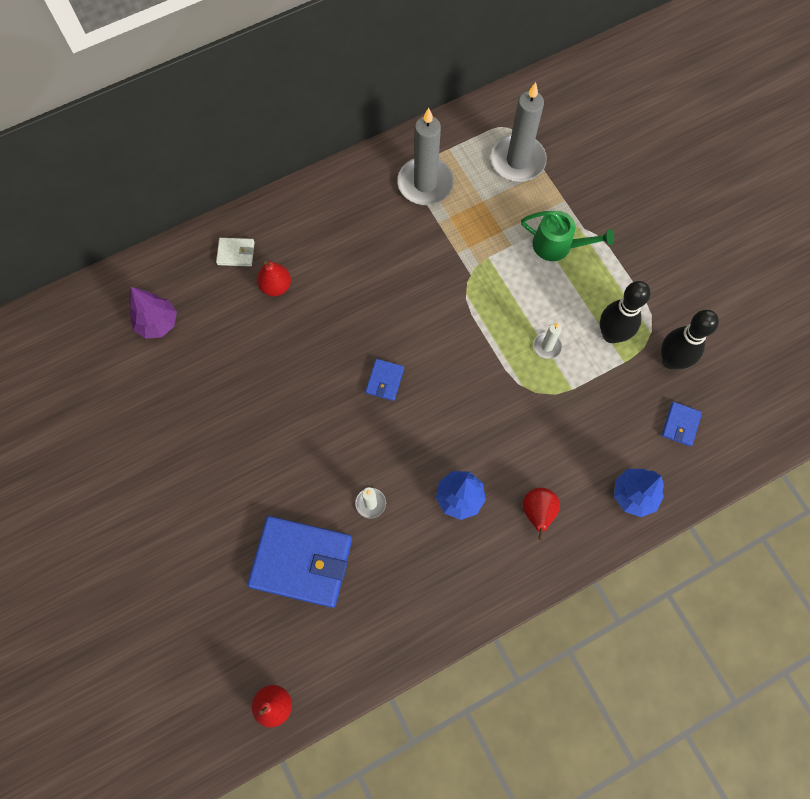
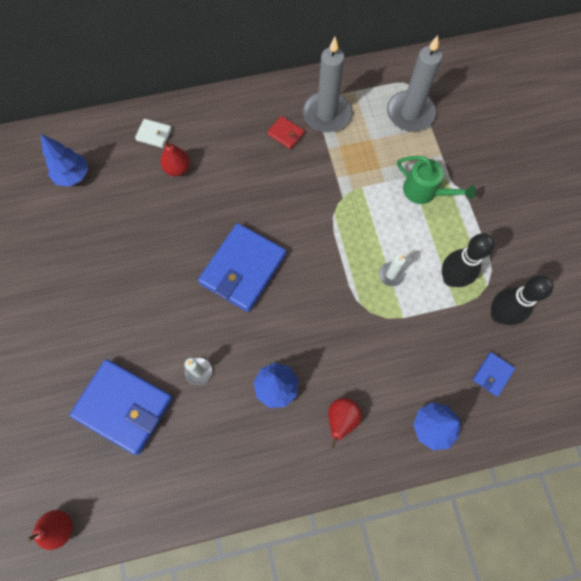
camera: 15 degrees right, 0 degrees up
(158, 323) = (73, 176): purple tree -> blue tree
(385, 380) = (243, 269): blue wallet -> blue wallet, size x2.24
(386, 217) = (285, 134): none -> red wallet

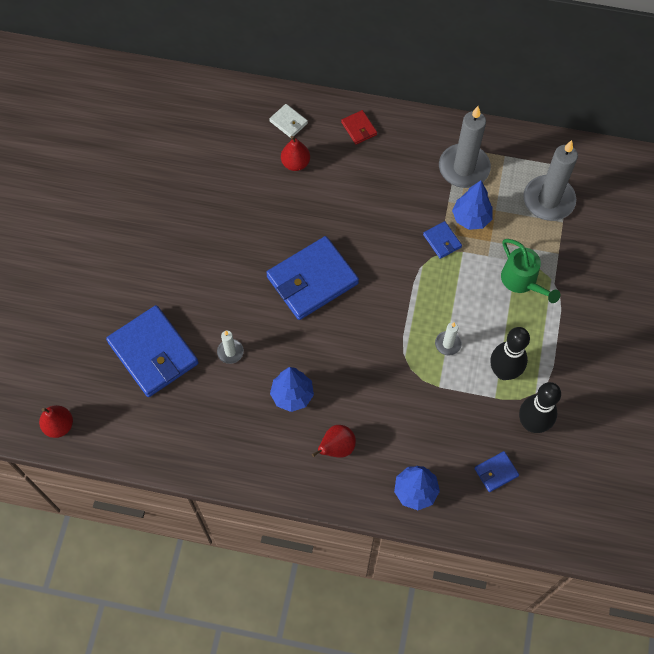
camera: 25 degrees right, 5 degrees down
(73, 176) = (197, 132): blue tree -> blue tree (471, 218)
(285, 134) = (414, 171): red wallet -> red wallet (359, 128)
(340, 185) = (442, 241): none -> blue wallet

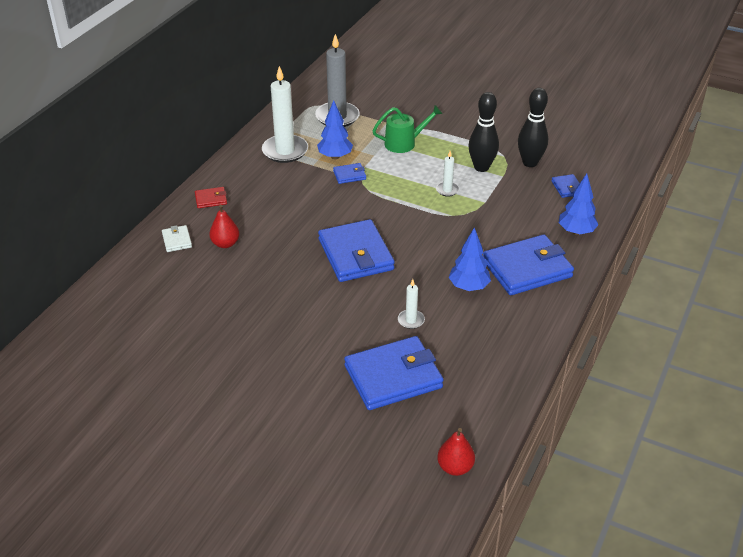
camera: 75 degrees left, 25 degrees down
(288, 122) = (177, 240): white wallet -> white wallet turned 75 degrees counterclockwise
(336, 448) = (527, 269): red pear -> blue wallet
(464, 168) = (285, 151): grey candle -> white candle

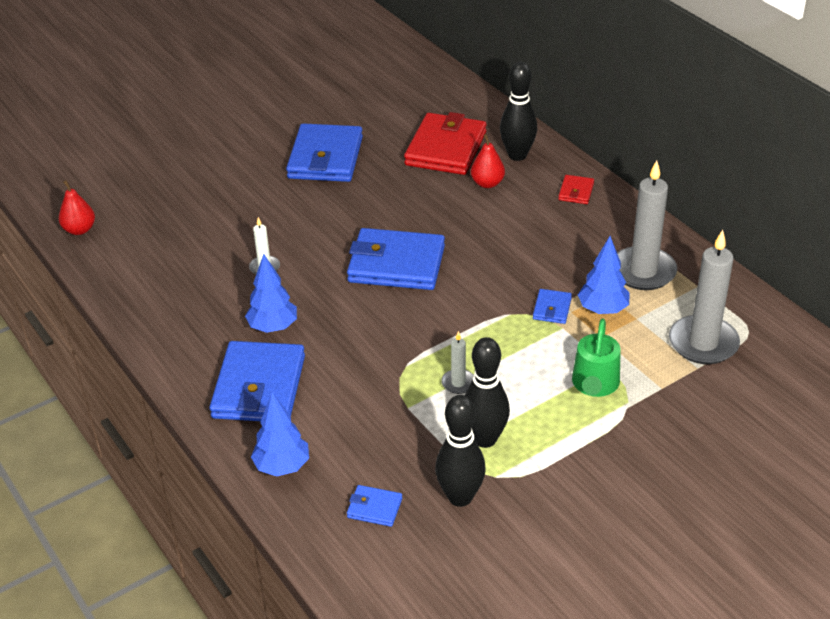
camera: 120 degrees right, 0 degrees up
(177, 240) = (517, 155): white wallet -> black bowling pin
(188, 281) = (446, 148): none -> red wallet
(285, 151) = (643, 271): white candle -> grey candle
(393, 377) = (206, 231): blue wallet -> blue wallet (325, 158)

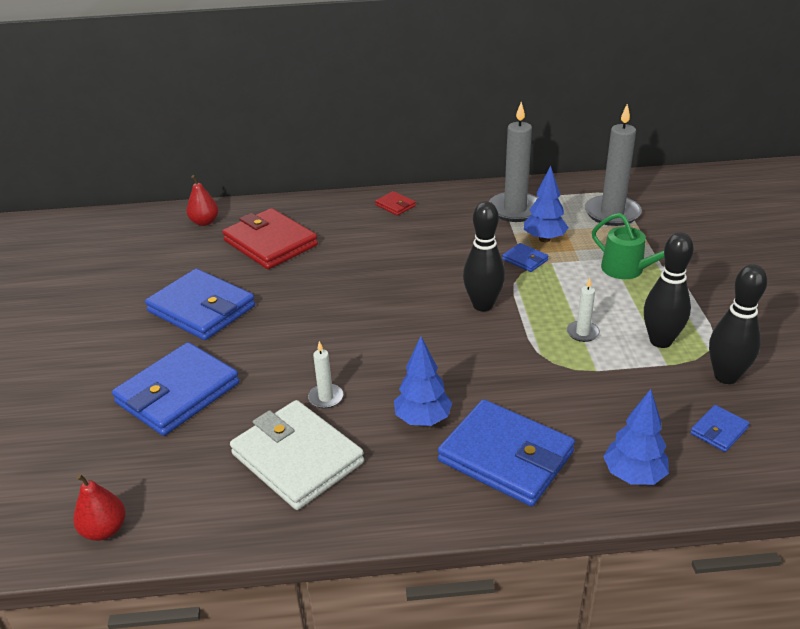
camera: 60 degrees left, 5 degrees down
(191, 282) = (297, 458): none -> white wallet
(396, 264) = (399, 317): blue wallet -> blue wallet (178, 393)
(487, 183) = (340, 239): red pear -> red pear (204, 222)
(517, 155) = (320, 215): black bowling pin -> black bowling pin (483, 305)

